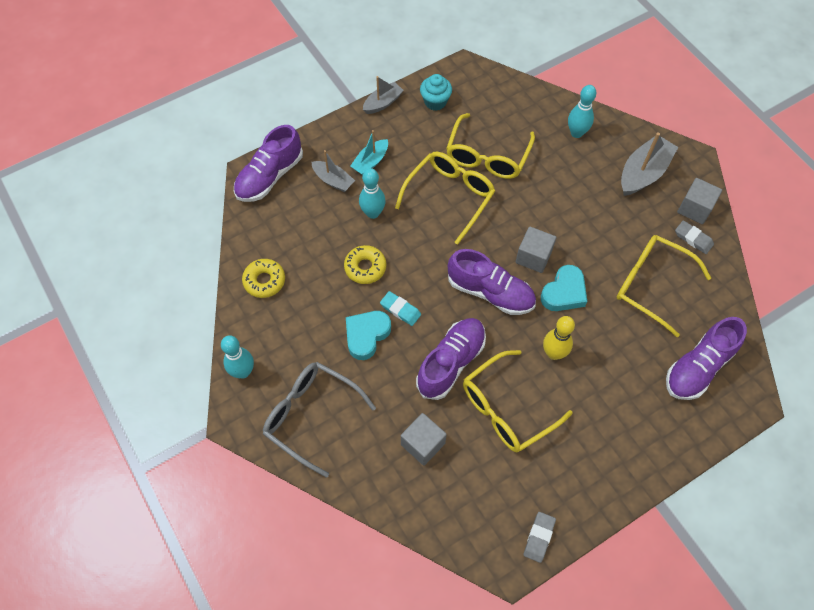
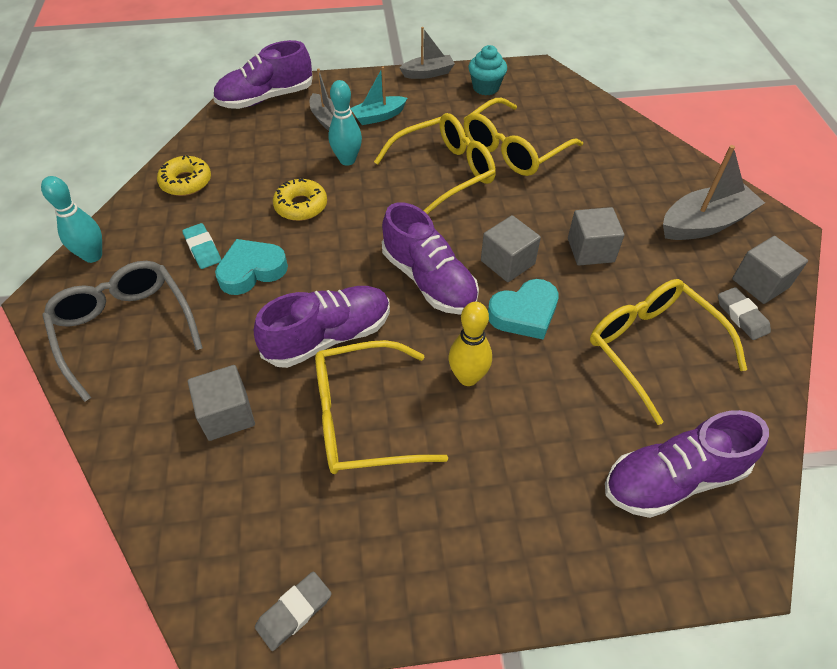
camera: 25 degrees right, 10 degrees down
(400, 310) = (309, 259): turquoise eraser -> turquoise eraser (202, 249)
(576, 133) = (637, 160): turquoise bowling pin -> none
(581, 225) = (590, 250): none -> grey cube

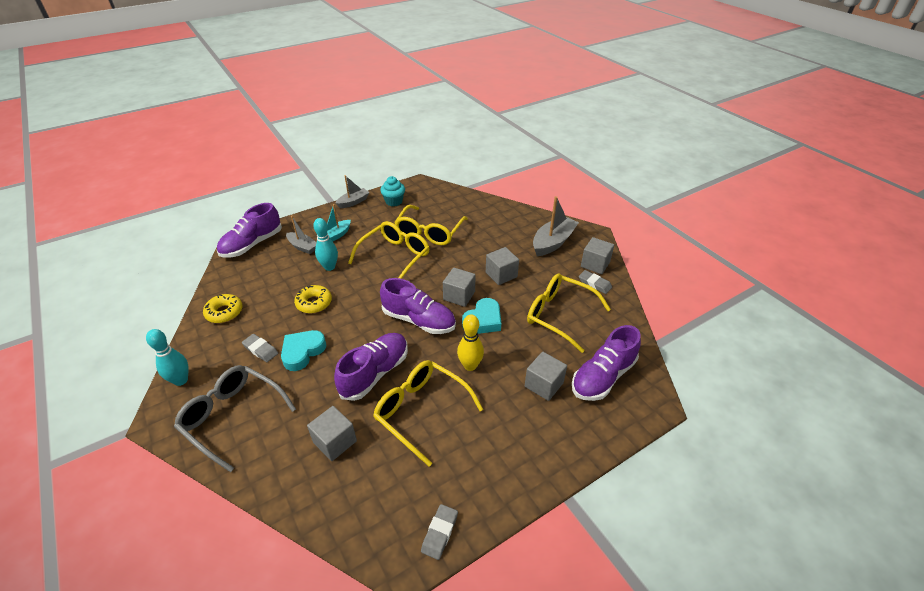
camera: 25 degrees left, 10 degrees down
(202, 249) = (260, 350): turquoise eraser -> grey eraser
(362, 418) = (421, 411): yellow glasses -> yellow glasses turned 75 degrees clockwise
(566, 452) = (544, 384): none -> grey cube

